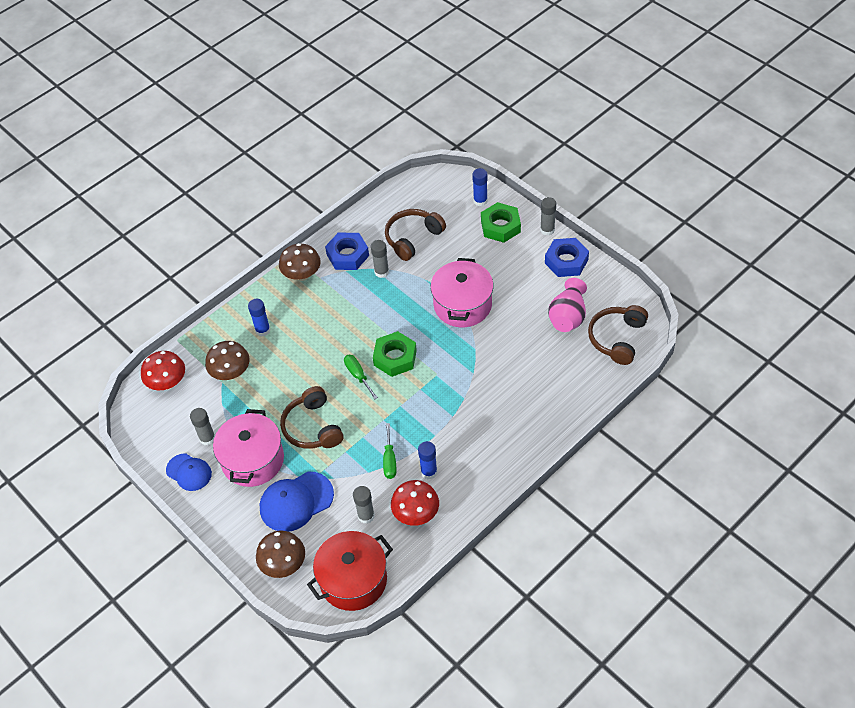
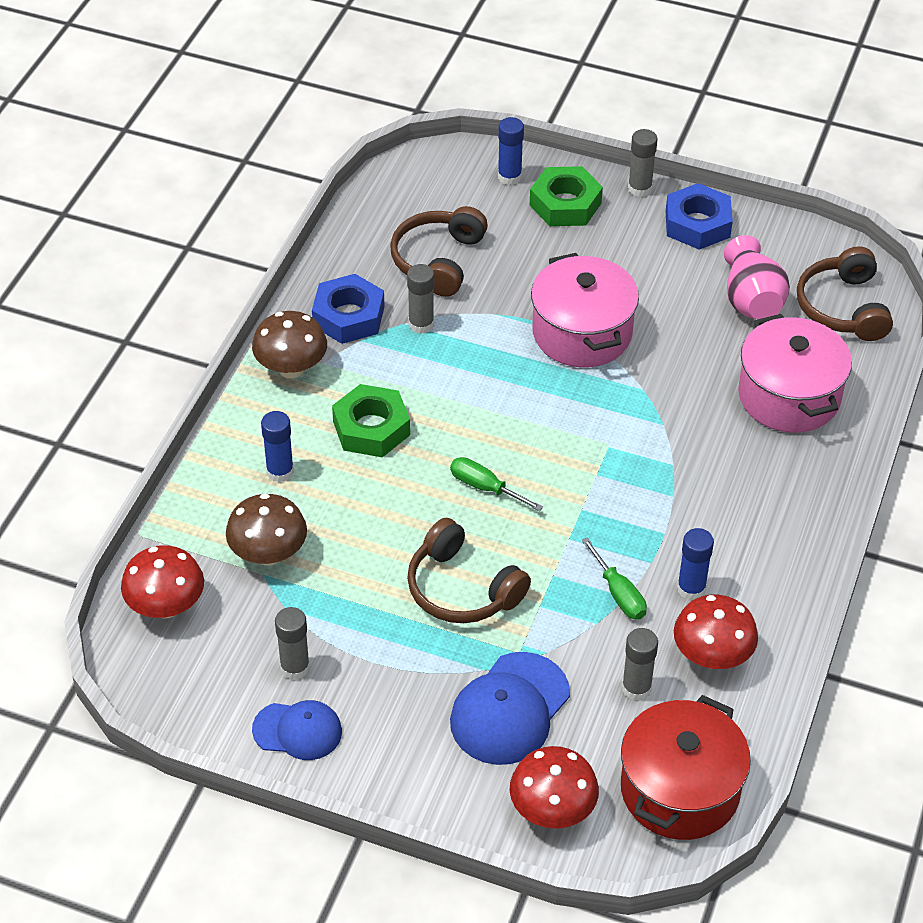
camera: 30 degrees left, 5 degrees down
(253, 460) = (395, 673): pink pot -> pink pot (789, 396)
(283, 564) = (552, 810): brown mushroom -> red mushroom
(395, 358) = (527, 442): green nut -> green nut (371, 428)

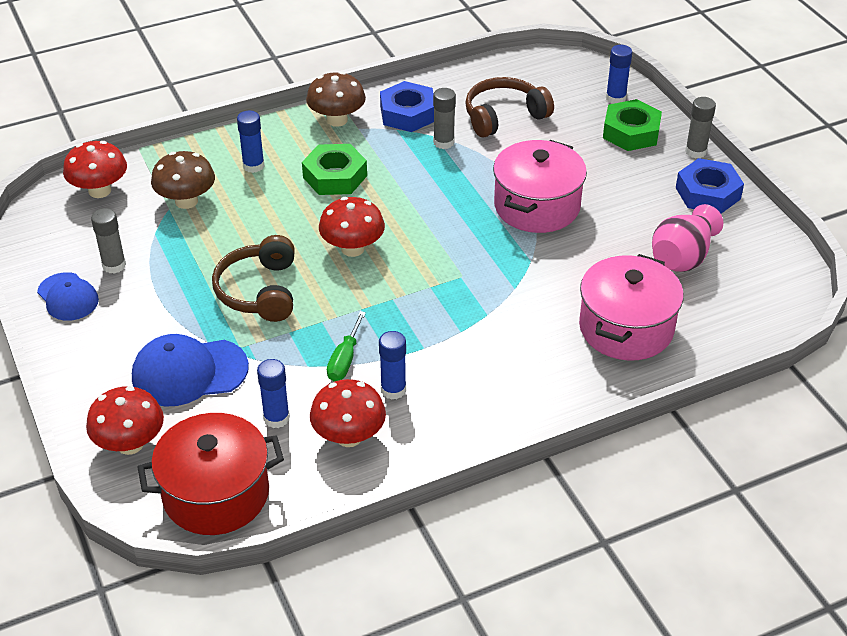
camera: 45 degrees right, 5 degrees down
(485, 487) = (352, 248): green screwdriver -> red mushroom
(636, 688) = (276, 418): grey glue stick -> blue glue stick
(843, 307) = (745, 302): brown headphones -> none

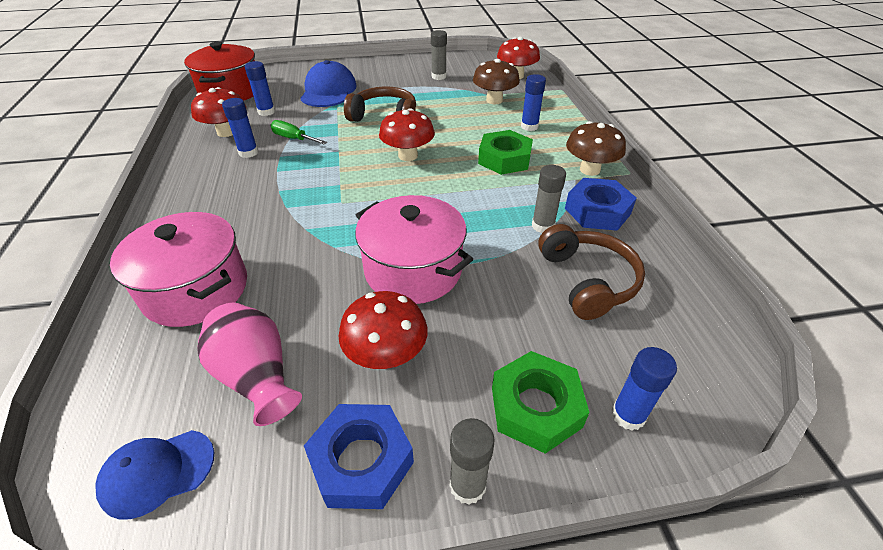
camera: 105 degrees right, 0 degrees up
(68, 297) = (418, 65): blue cap -> blue cap (157, 472)
(130, 444) = (290, 74): red mushroom -> red mushroom (386, 355)

